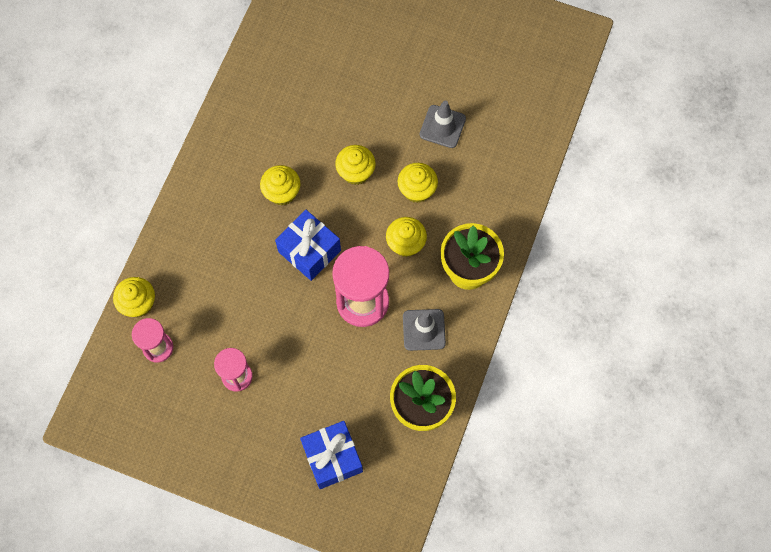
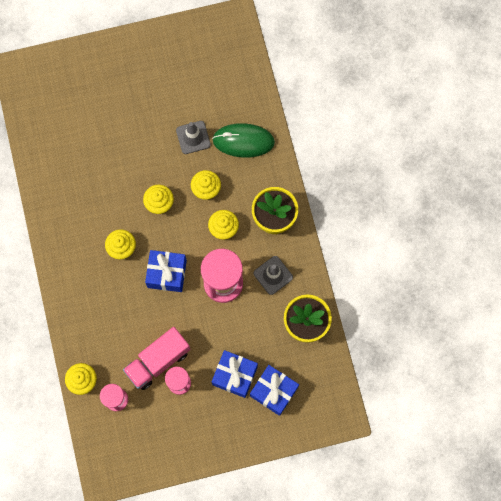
camera: 35 degrees left, 5 degrees up
(232, 337) = (158, 361): none -> pink truck
(302, 410) = (235, 375): none -> blue gift
(494, 165) = (243, 141): none -> green mouse

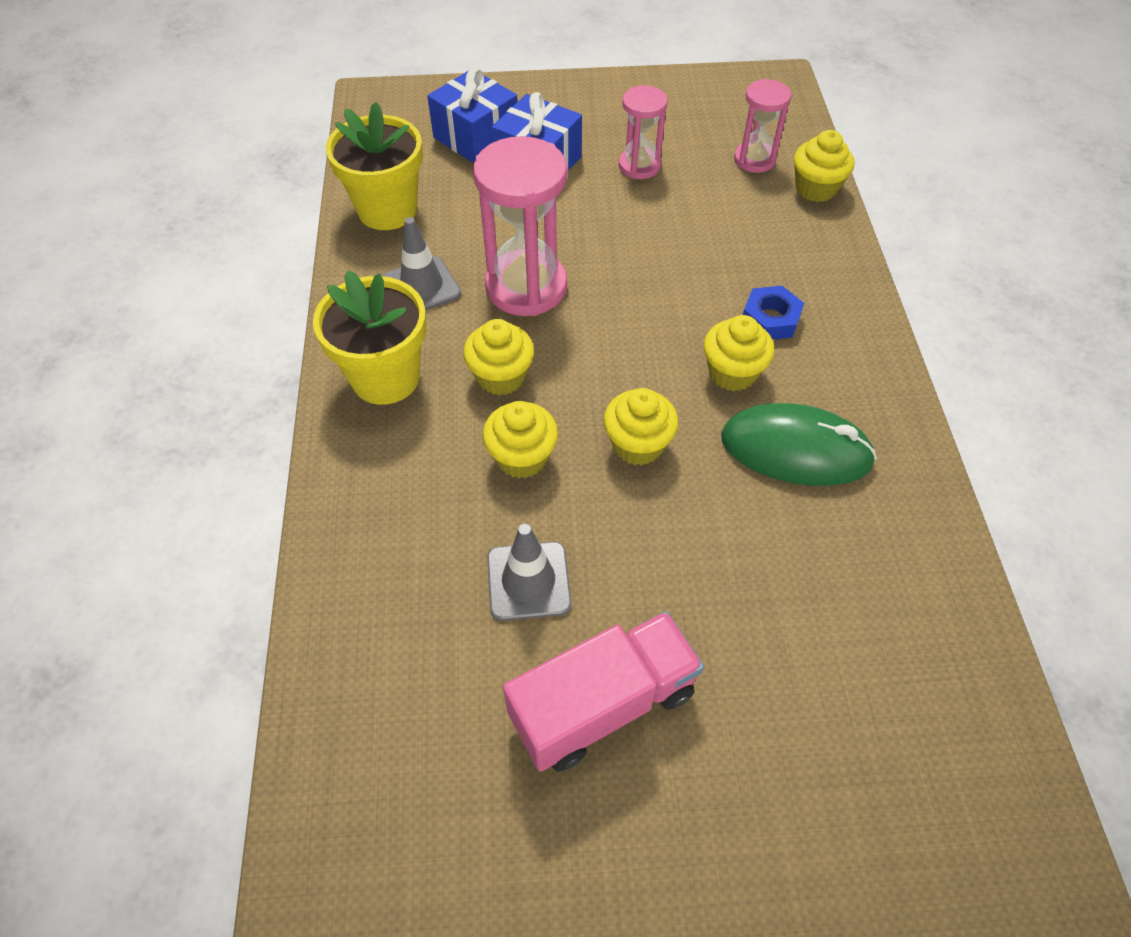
camera: 170 degrees left, 20 degrees down
(106, 283) = (770, 319): none -> blue nut
(158, 361) = (674, 196): pink truck -> pink truck (602, 704)
(167, 274) = (639, 317): blue gift -> none
(243, 141) = (401, 551): green mouse -> green mouse (795, 450)

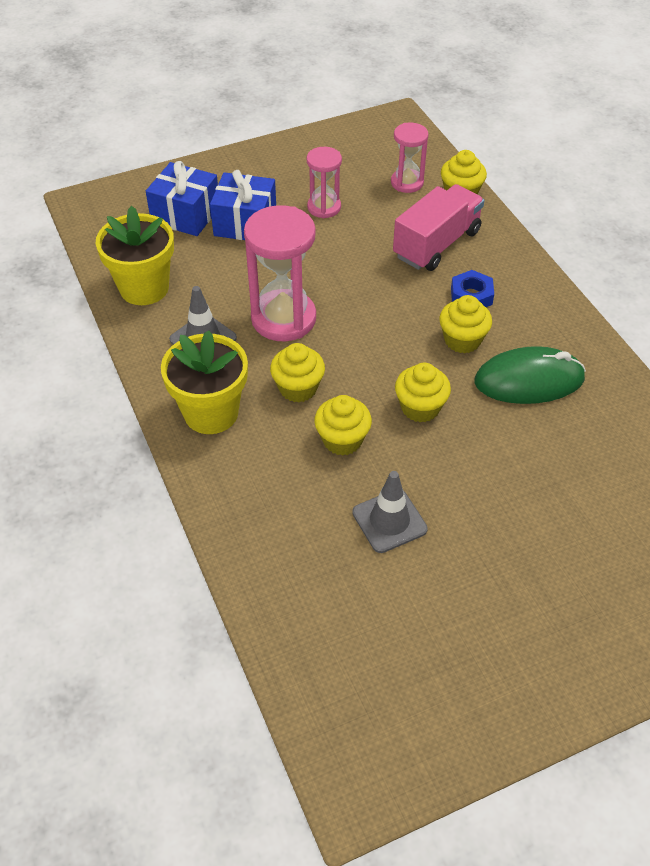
camera: 20 degrees left, 5 degrees down
(602, 704) = (478, 583): pink truck -> pink truck (436, 244)

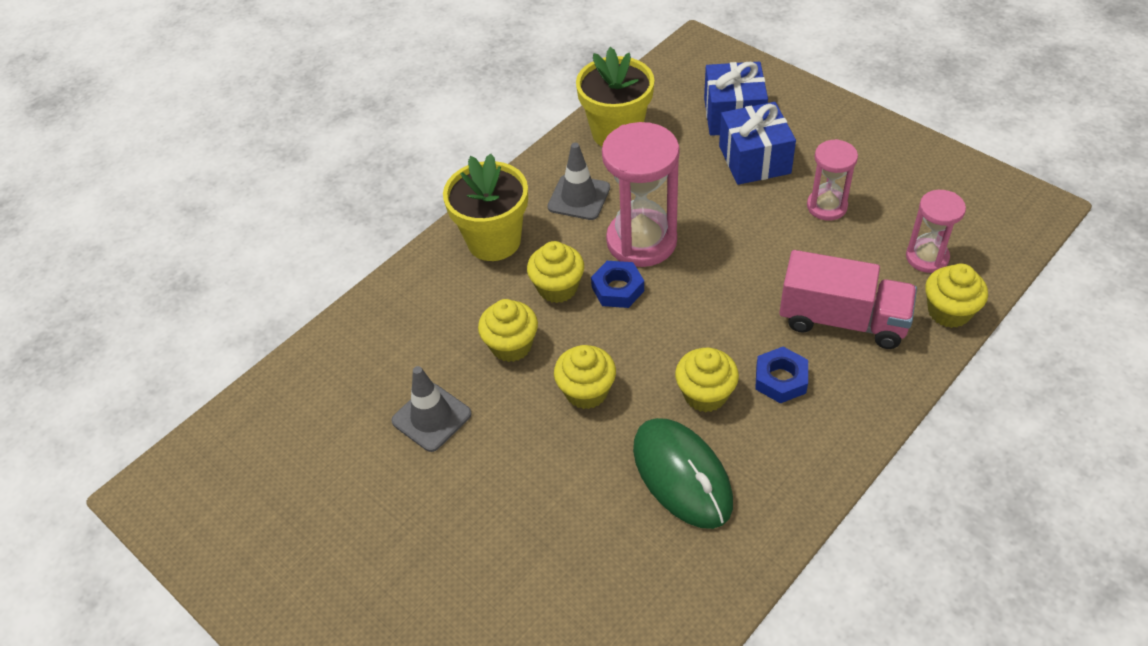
camera: 70 degrees right, 0 degrees up
(325, 351) = (618, 289): none -> blue nut

